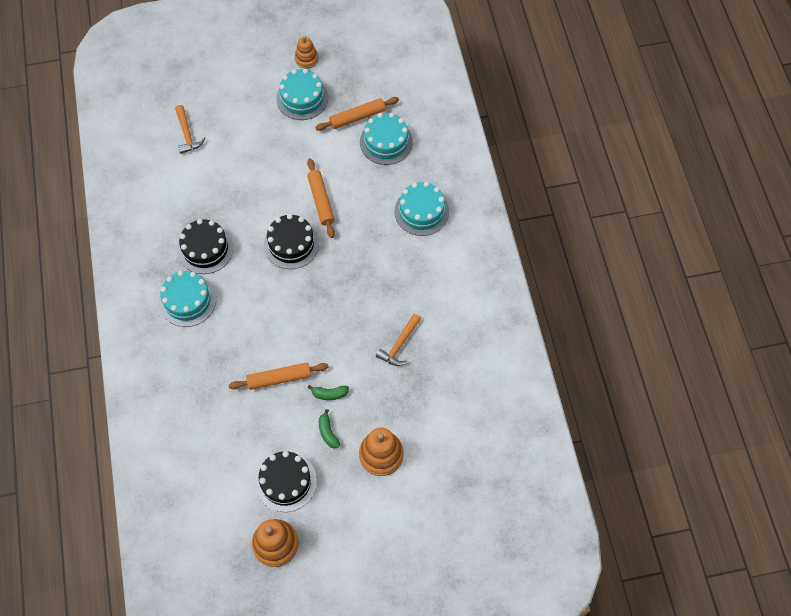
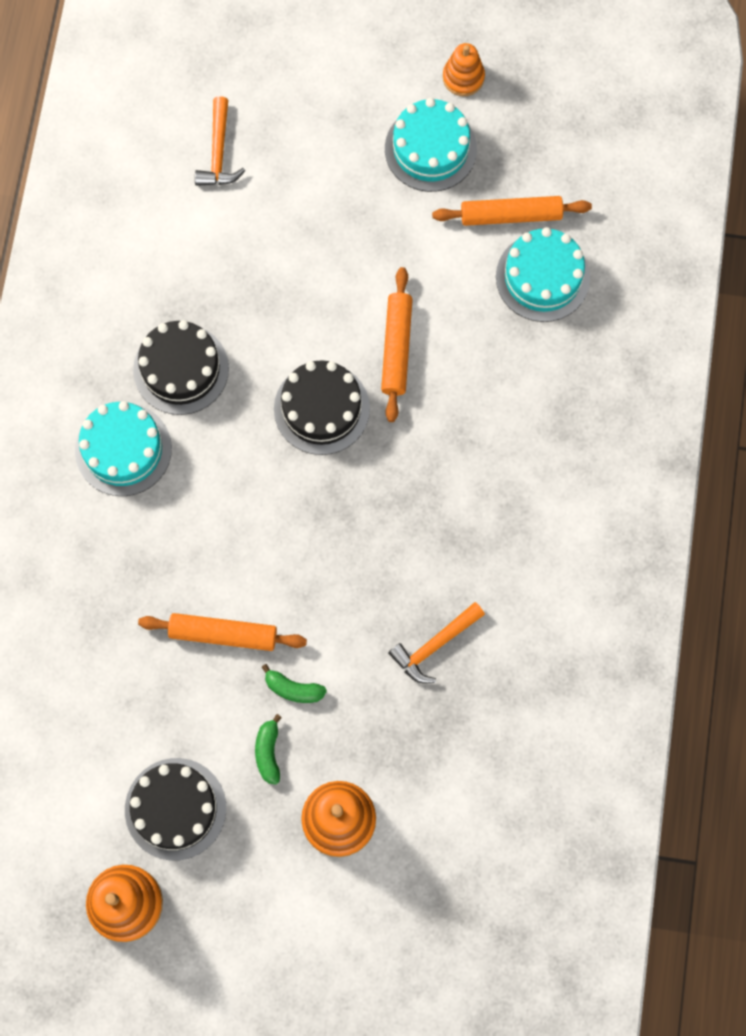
camera: 20 degrees right, 10 degrees up
(421, 211) = (556, 424): turquoise cake -> none

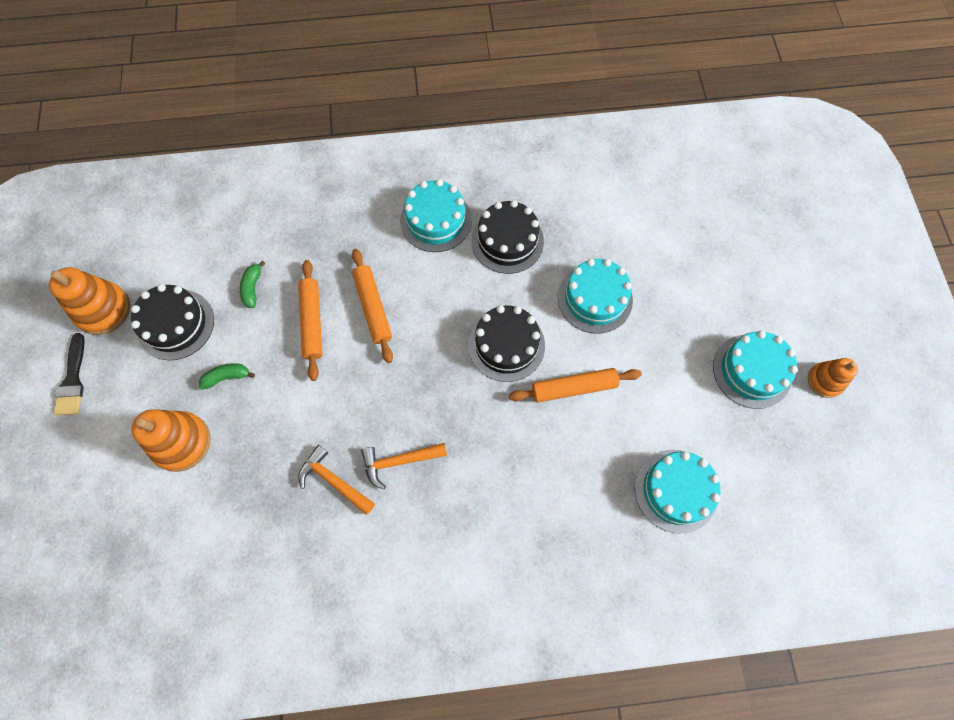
camera: 75 degrees right, 5 degrees down
(217, 950) = (73, 380): none -> black brush
(219, 152) = (684, 221): orange hammer -> orange hammer (399, 461)
(291, 289) = (595, 298): none -> turquoise cake
(293, 689) = (279, 382): green banana -> green banana (253, 288)
(511, 216) = (720, 450): orange rolling pin -> orange rolling pin (373, 308)

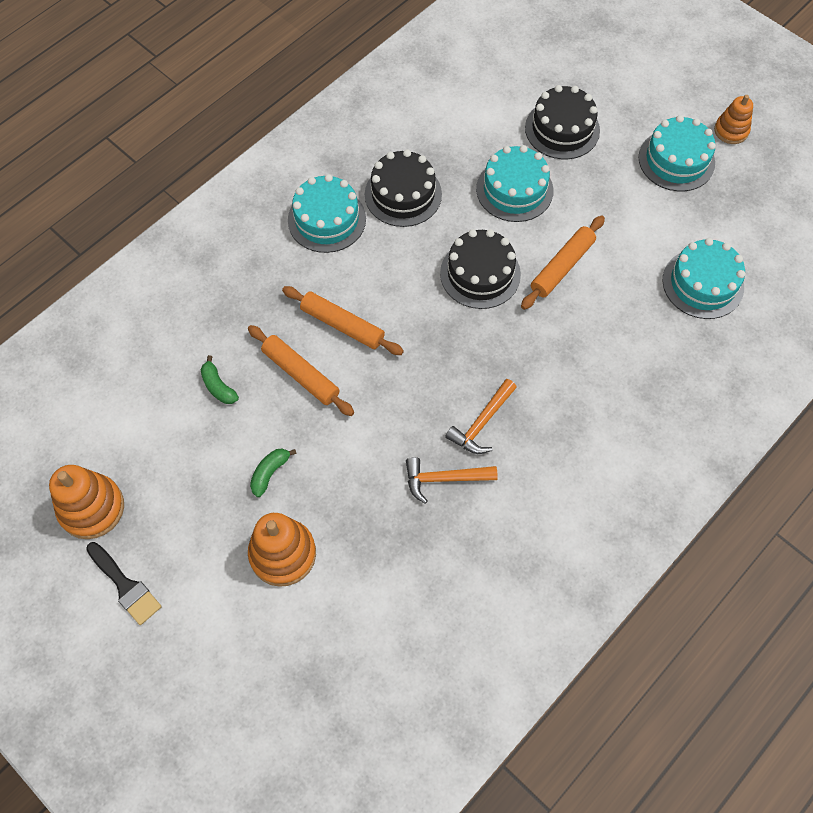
camera: 40 degrees left, 5 degrees down
(175, 324) = (176, 467): black cake -> black cake (562, 129)

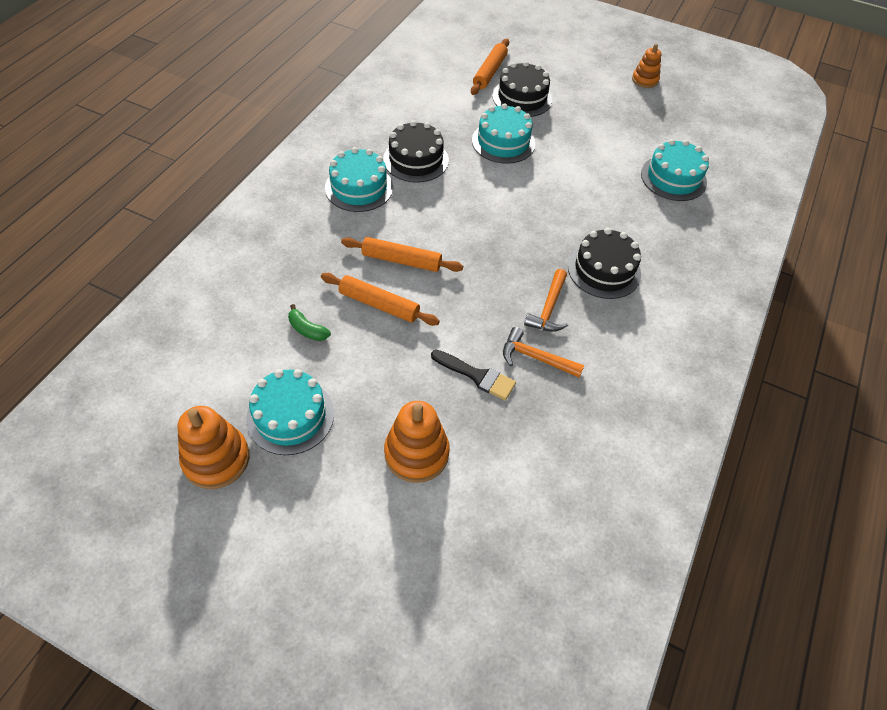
camera: 20 degrees left, 10 degrees down
(125, 586) = (272, 521): black brush -> black brush (477, 376)
(270, 473) = (380, 388): green banana -> none
(444, 479) = (536, 358): orange hammer -> orange hammer turned 45 degrees clockwise
(480, 274) = (501, 202): black cake -> black cake (604, 270)
(562, 267) = (563, 186): orange rolling pin -> orange rolling pin (490, 72)
(676, 160) = (615, 104): turquoise cake -> turquoise cake (290, 416)

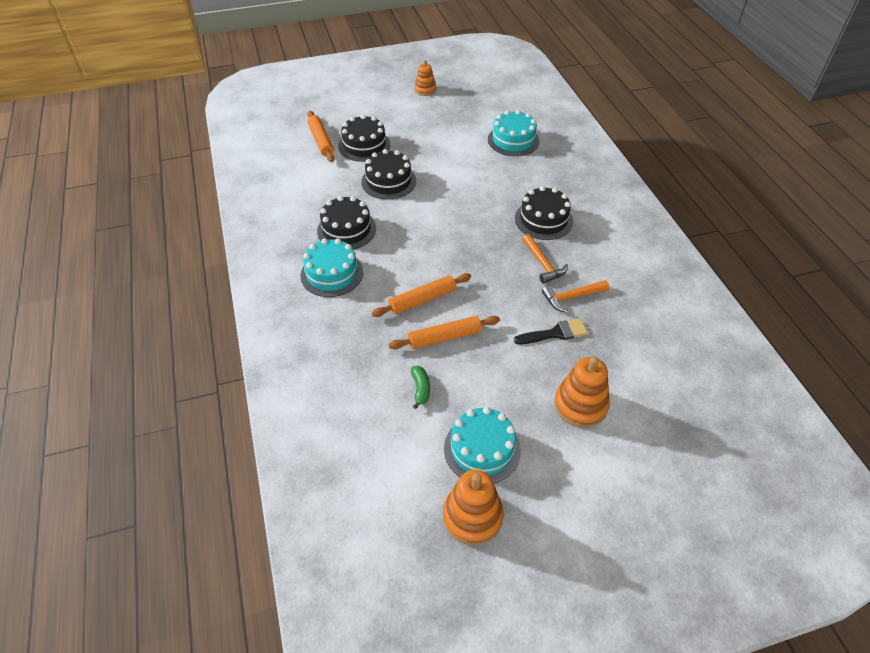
camera: 40 degrees left, 5 degrees down
(307, 329) = (420, 389): green banana -> green banana turned 90 degrees counterclockwise
(503, 142) = (388, 181): turquoise cake -> black cake

